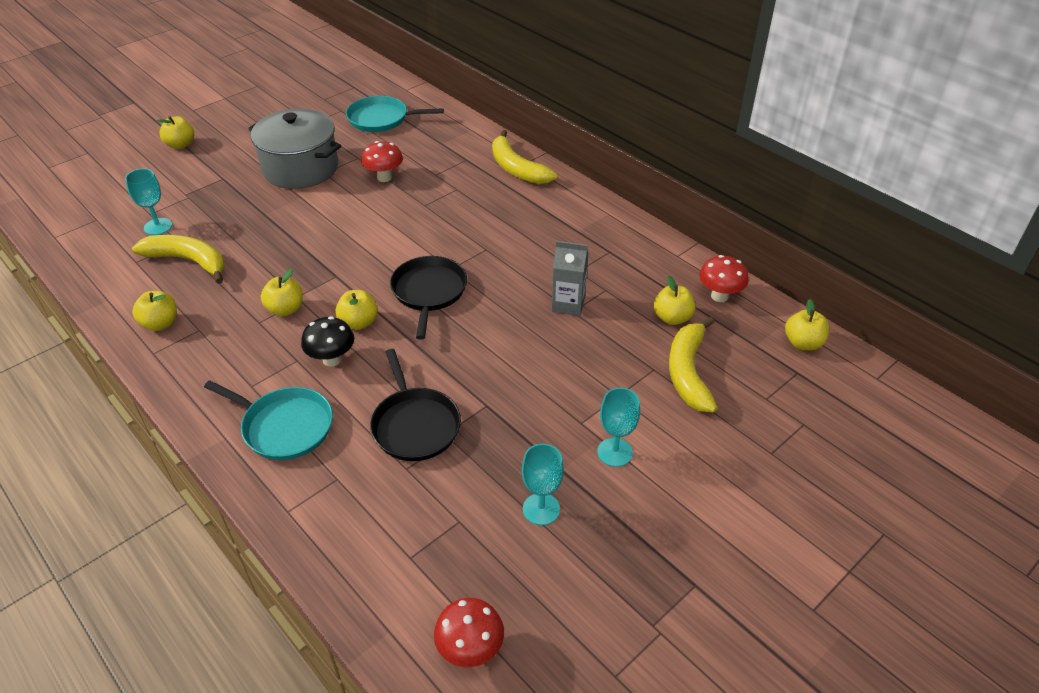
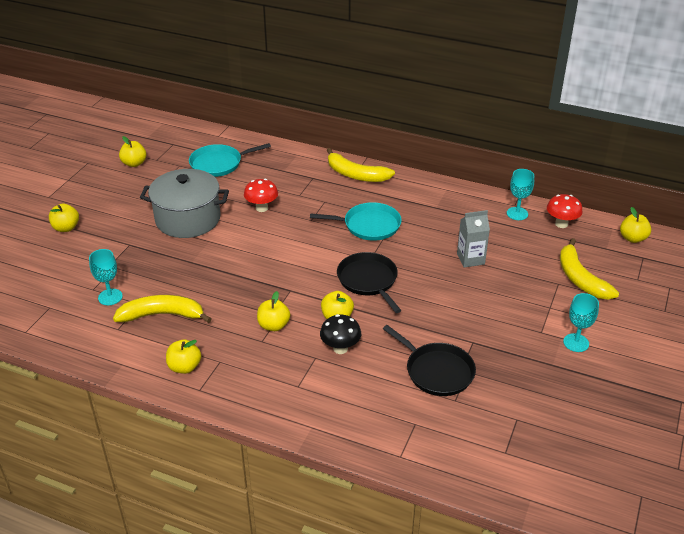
camera: 25 degrees left, 5 degrees down
(284, 426) = (347, 404): turquoise pan -> turquoise pan (369, 225)
(470, 649) = (586, 489): red mushroom -> none
(541, 509) = (560, 393): turquoise goblet -> turquoise goblet (517, 213)
(672, 318) = (543, 247): yellow apple -> yellow apple (134, 163)

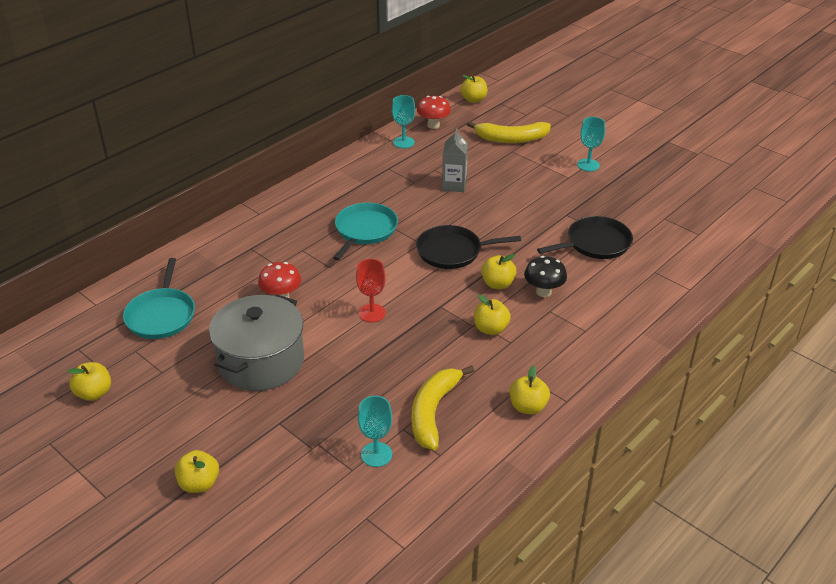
camera: 70 degrees left, 0 degrees up
(264, 256) = (372, 313): none -> red goblet
(355, 174) = (268, 218): yellow banana -> none

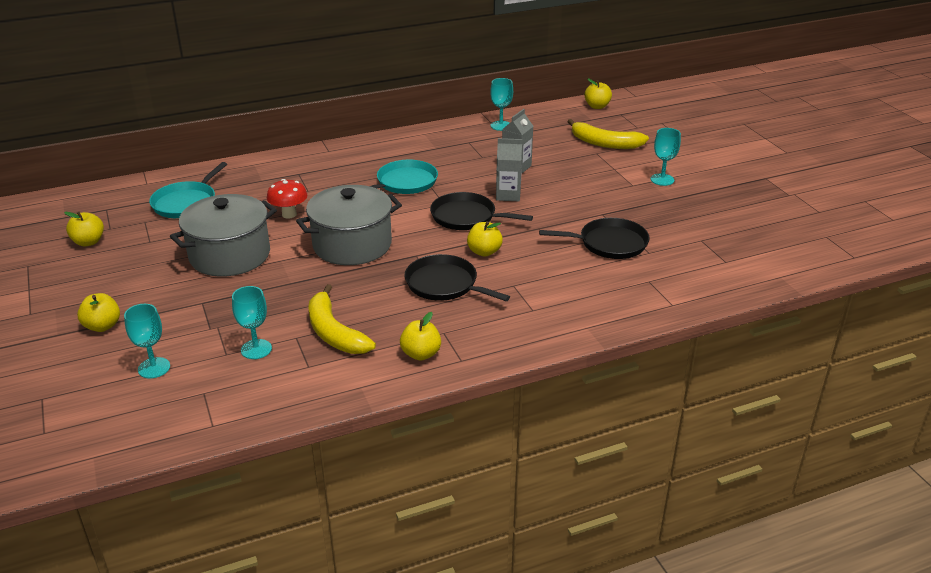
camera: 25 degrees right, 5 degrees down
(294, 510) = (154, 368): none -> turquoise goblet
(372, 313) = (352, 245): red goblet -> grey pot
(433, 125) = (540, 118): red mushroom -> none
(433, 411) = (334, 332): yellow banana -> yellow banana turned 75 degrees counterclockwise
(471, 217) = (508, 195): none -> grey carton
(490, 329) = (444, 284): yellow apple -> black pan
(543, 292) = (521, 269): black mushroom -> none

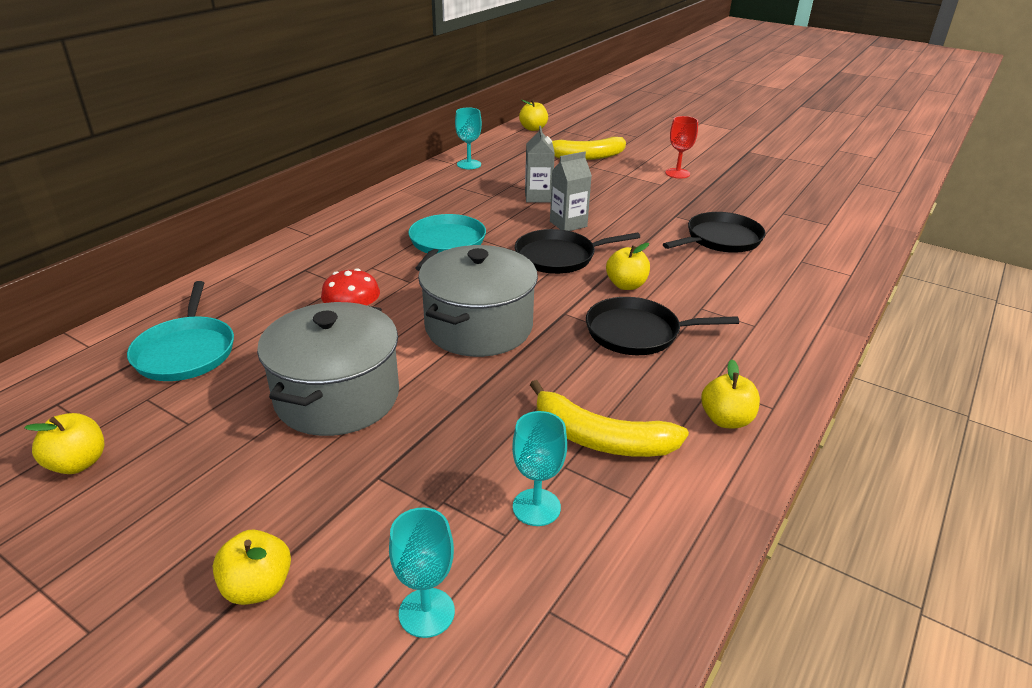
camera: 35 degrees left, 0 degrees up
(662, 179) = (677, 173): turquoise goblet -> red goblet

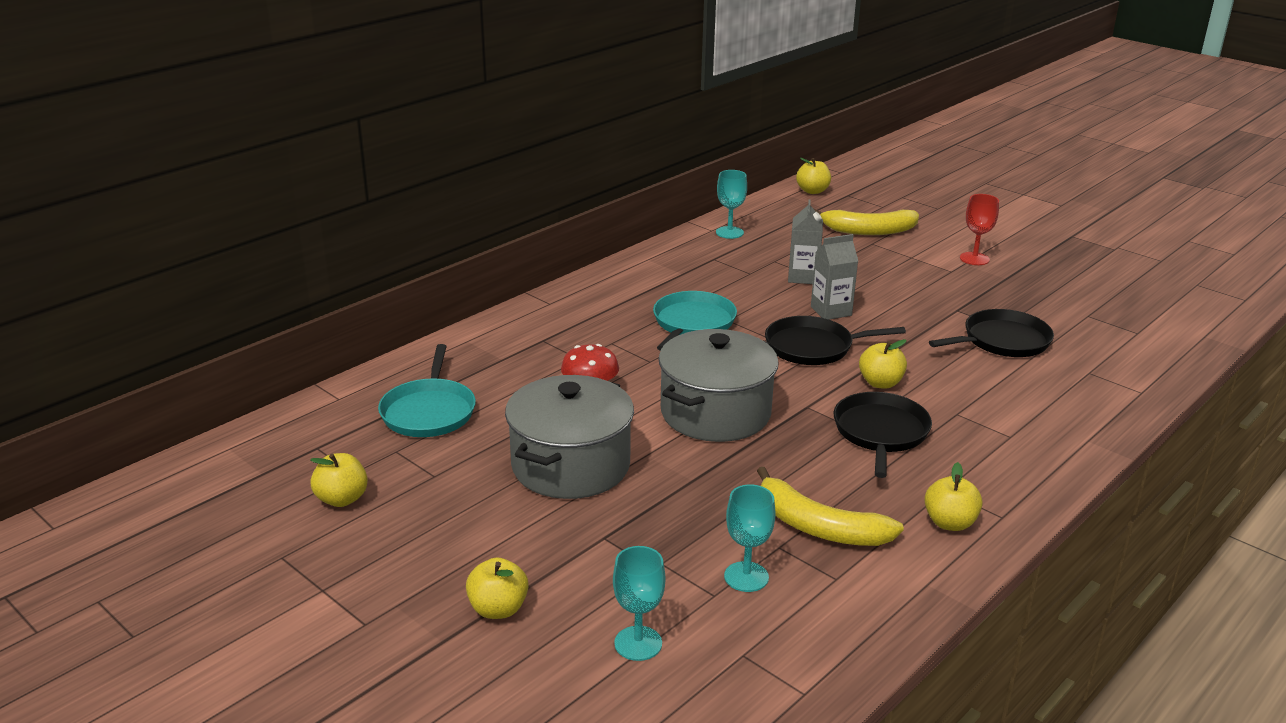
camera: 10 degrees right, 5 degrees down
(637, 333) = (880, 433): black pan -> black pan turned 90 degrees clockwise

